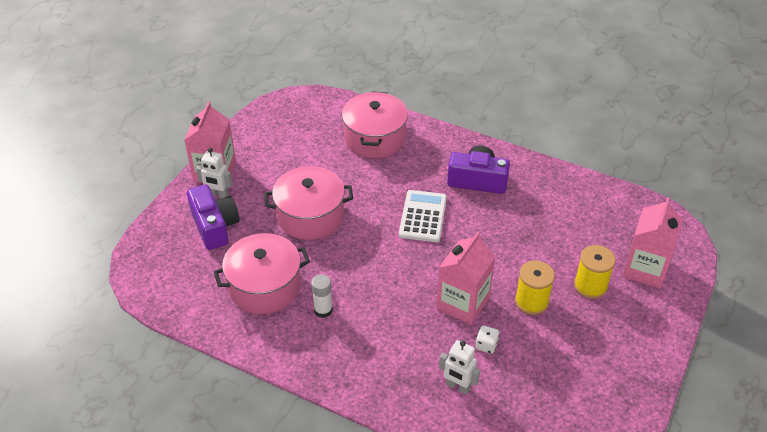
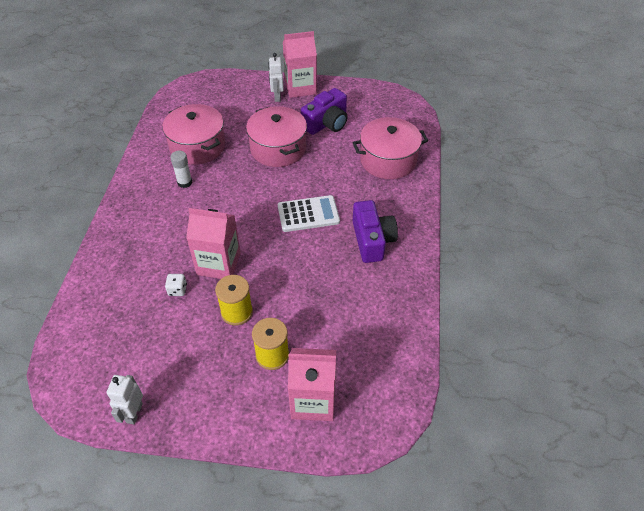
camera: 70 degrees right, 5 degrees up
(214, 226) = (246, 105): purple camera -> purple camera (326, 123)
(457, 387) = (130, 281): white robot -> white robot (134, 413)

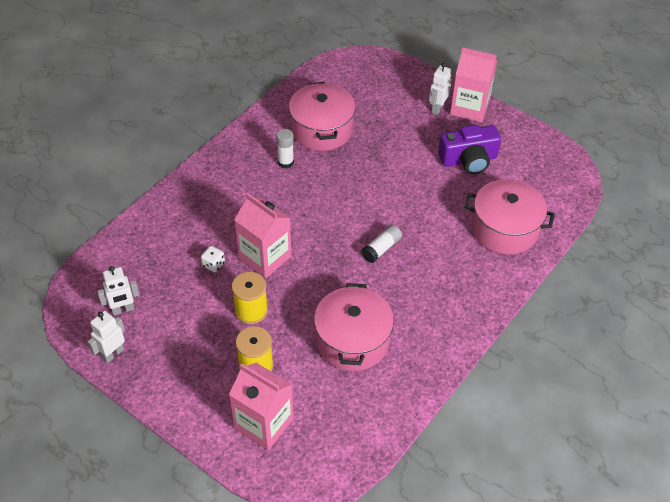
camera: 30 degrees right, 0 degrees up
(118, 368) = (123, 310): none -> white robot
(278, 148) = (399, 166): pink pot -> pink pot (352, 340)
(308, 214) = (381, 248): white calculator -> white glue stick
(372, 240) = (425, 305): purple camera -> none

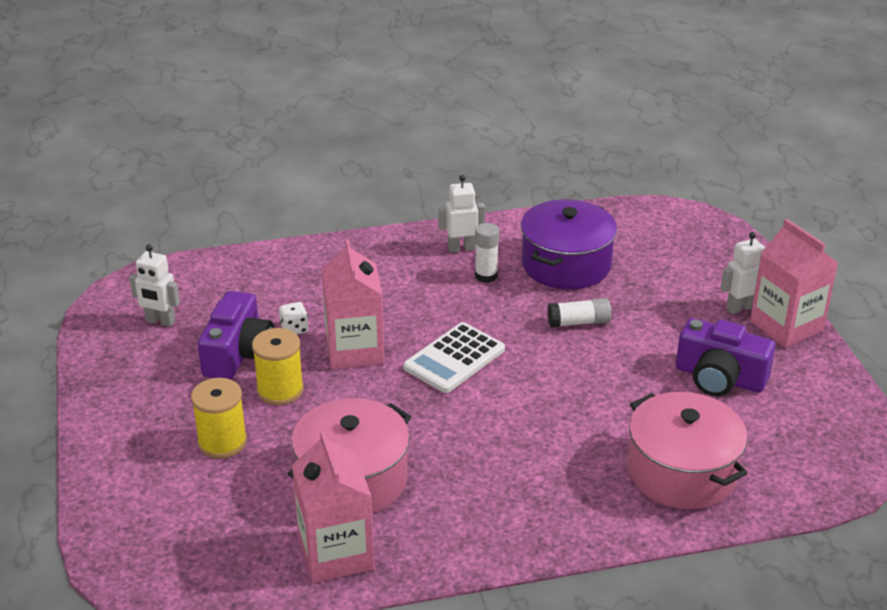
camera: 40 degrees right, 15 degrees down
(112, 354) = (104, 353): white robot -> white robot (461, 248)
(199, 302) = (238, 354): none -> purple camera
(264, 424) = (163, 500): pink carton -> pink carton (336, 554)
(322, 129) = (566, 265): pink pot -> purple pot
(326, 229) = (454, 359): none -> white calculator
(381, 248) = (496, 410): white glue stick -> white glue stick (578, 322)

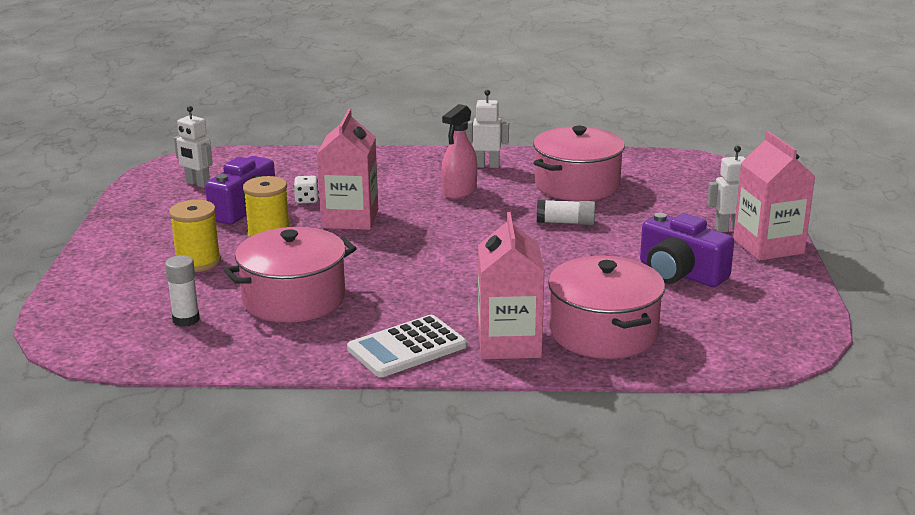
camera: 15 degrees right, 10 degrees down
(336, 554) = (247, 344): pink carton -> pink carton (509, 343)
(450, 292) = (459, 191): none -> pink spray bottle
(454, 359) = (435, 233): white calculator -> white calculator (407, 347)
(486, 276) = (498, 185): white glue stick -> white glue stick (186, 320)
(566, 265) = (577, 185): purple pot -> pink pot

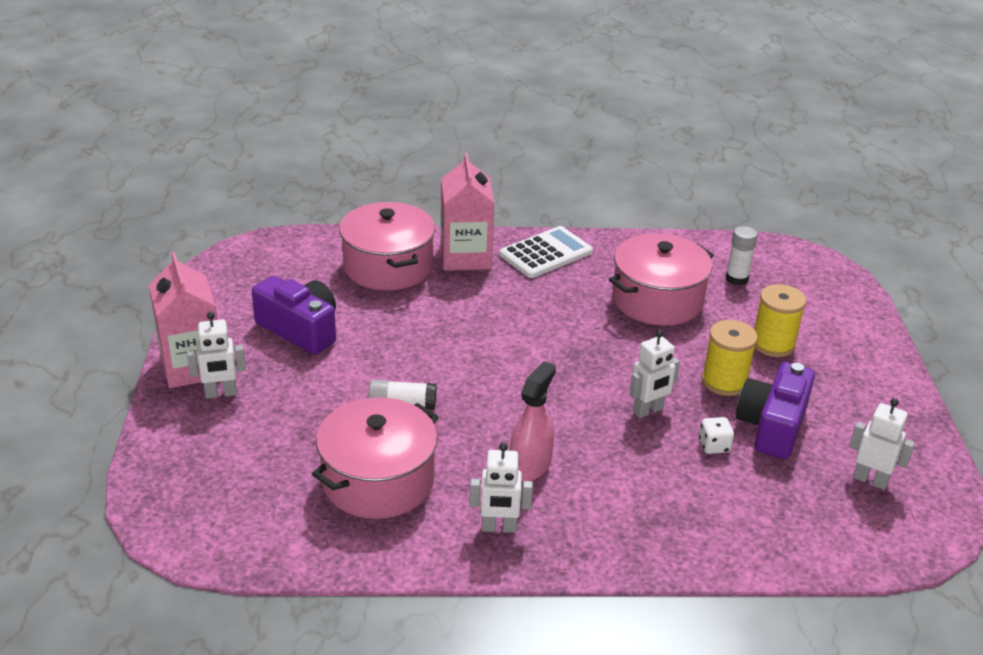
camera: 175 degrees right, 10 degrees up
(350, 219) = (648, 411): pink carton -> white robot

